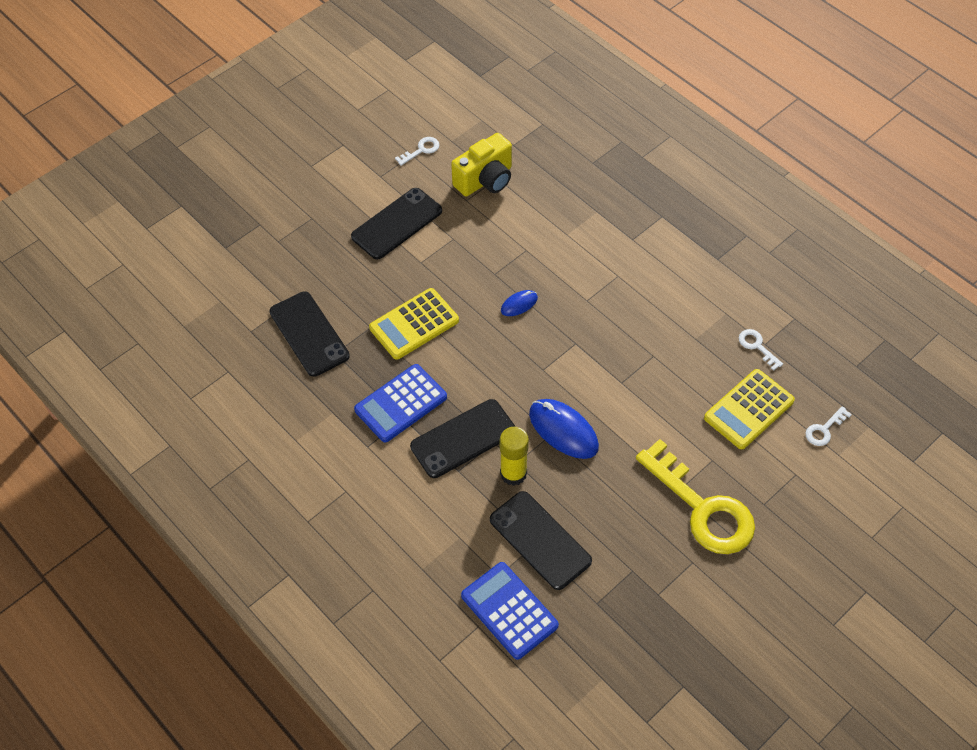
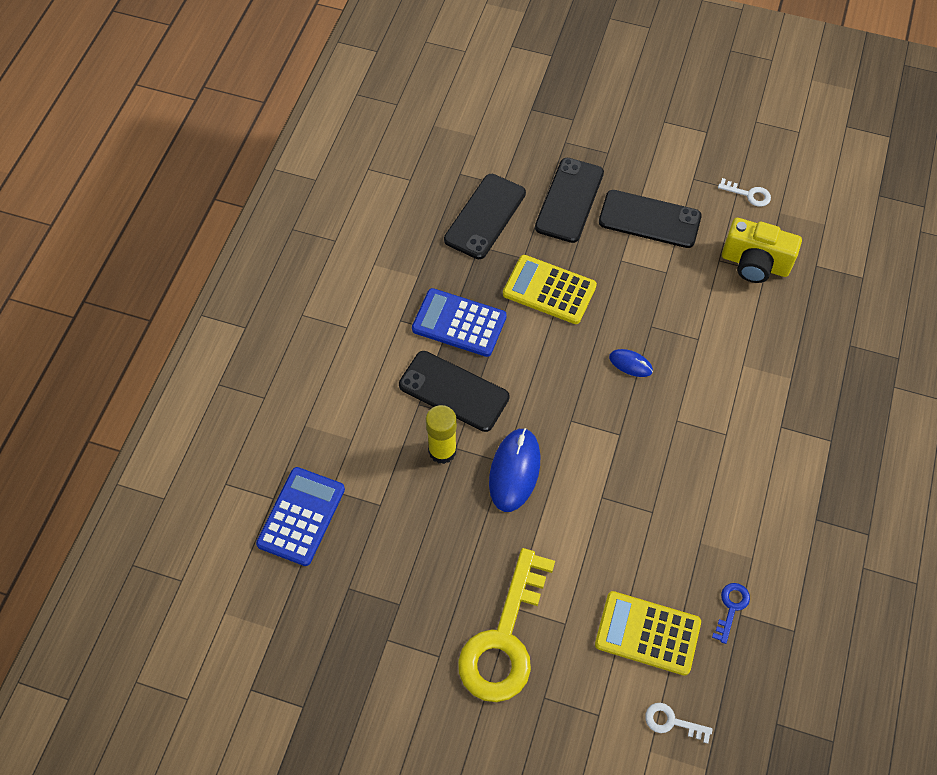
camera: 60 degrees right, 5 degrees up
(540, 540) = (386, 507): black phone -> black phone (569, 200)
(757, 346) = (731, 607): white key -> blue key

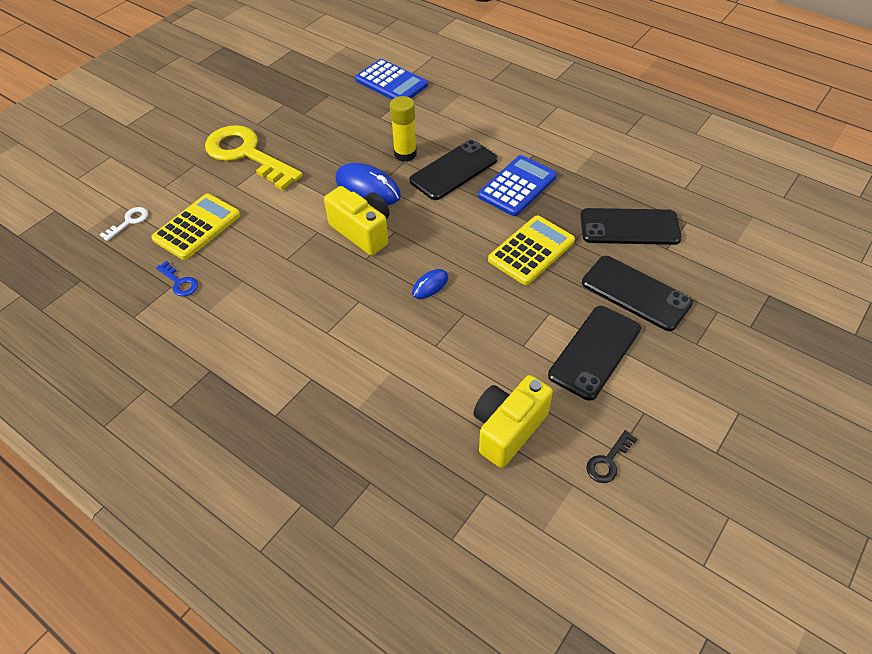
camera: 110 degrees right, 10 degrees down
(485, 216) = (629, 227): black phone -> black phone turned 45 degrees counterclockwise
(584, 451) = (362, 232): none -> yellow camera
(749, 194) = (608, 461): white key -> black key

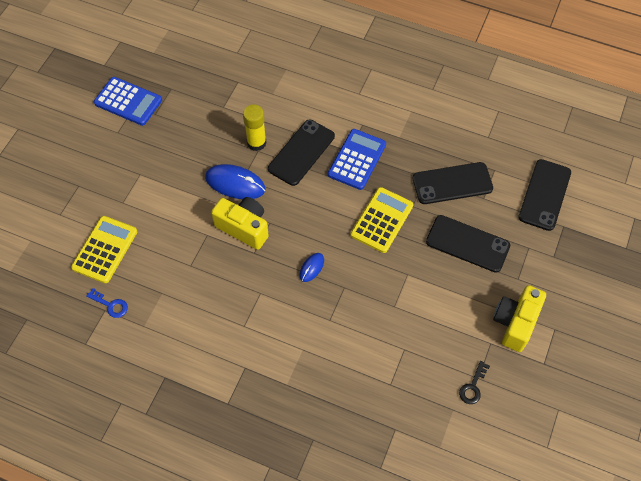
camera: 15 degrees left, 10 degrees up
(129, 222) = (44, 255): white key -> none
(246, 154) = (120, 167): yellow key -> none
(391, 82) = (222, 66): blue calculator -> blue calculator (128, 102)
(508, 429) = (399, 377): yellow camera -> yellow camera (515, 323)
(594, 352) = (447, 301): black phone -> black phone (544, 195)

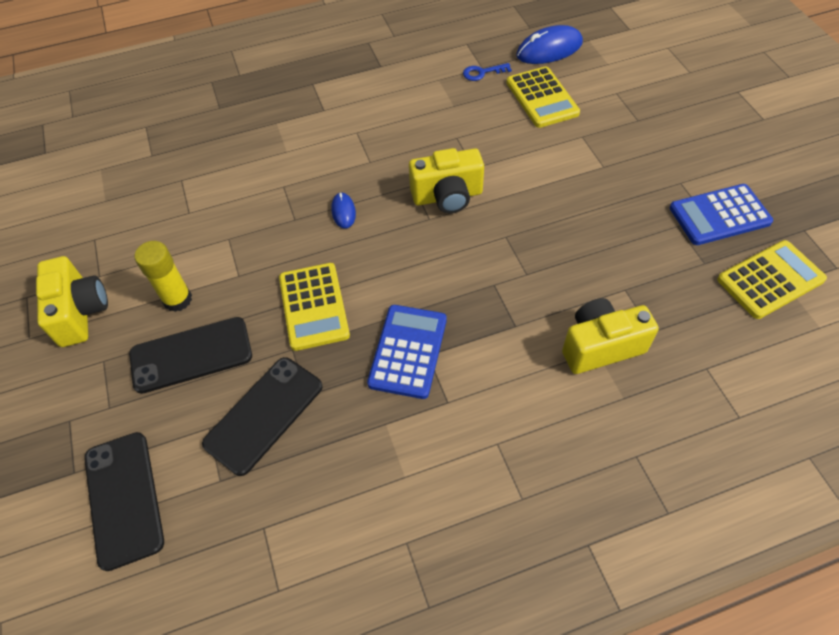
camera: 140 degrees right, 5 degrees down
(156, 59) = (770, 280): none -> yellow calculator
(235, 183) = (506, 225): blue mouse -> blue mouse (549, 49)
(256, 143) = (538, 280): yellow glue stick -> yellow glue stick (177, 299)
(268, 93) = (600, 346): none -> yellow camera
(301, 152) = (479, 309): black phone -> none
(357, 159) = (408, 351): blue calculator -> blue calculator turned 150 degrees counterclockwise
(473, 386) = (95, 229): black key -> none

